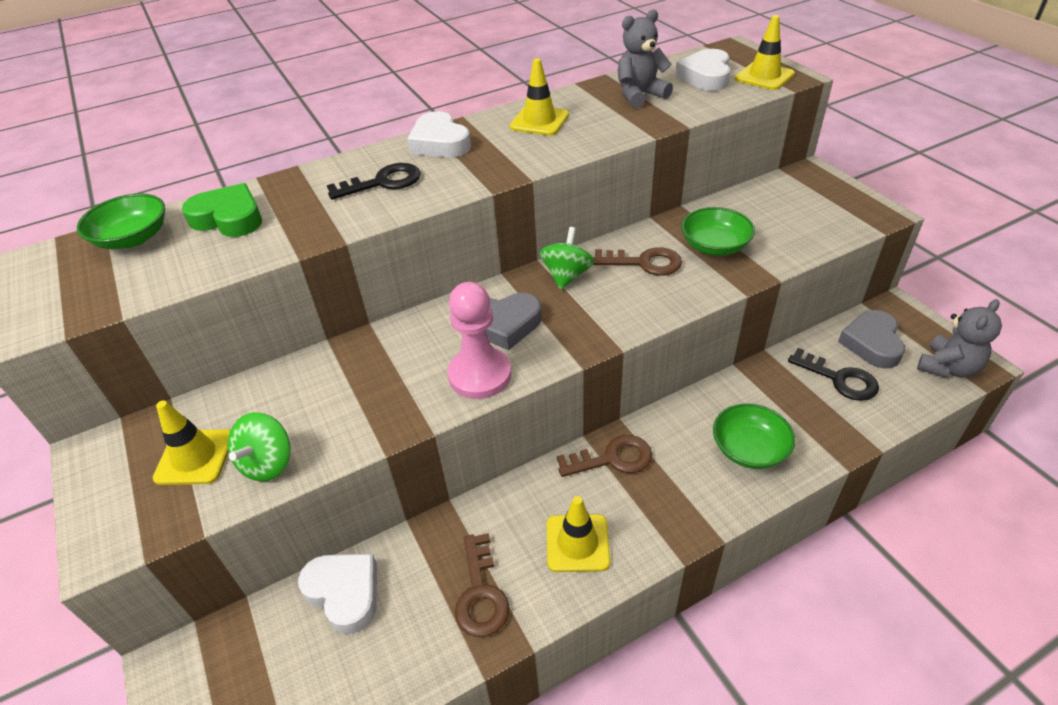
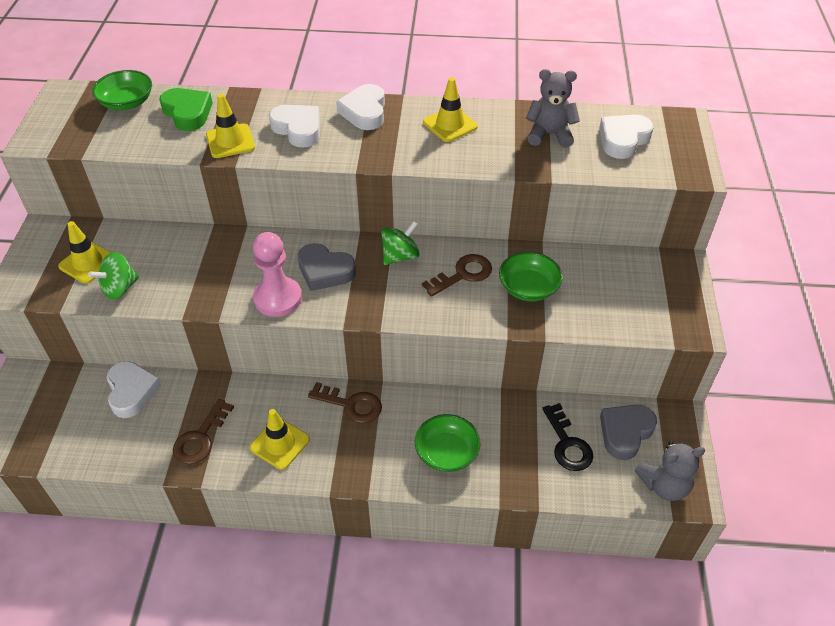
camera: 30 degrees right, 5 degrees up
(383, 182) = (298, 129): black key -> white heart
(644, 263) = (463, 274): brown key -> brown key turned 75 degrees counterclockwise
(764, 76) = (670, 162): yellow traffic cone -> yellow traffic cone (230, 141)

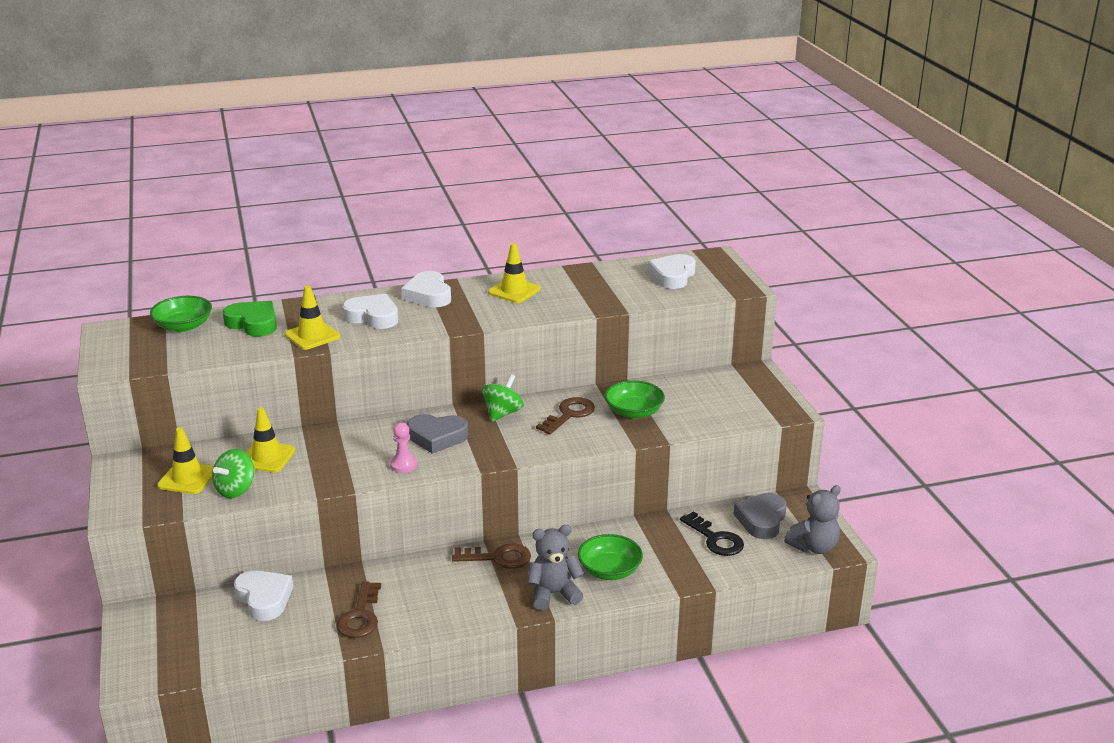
camera: 20 degrees left, 20 degrees down
(278, 298) = (403, 465): pink pawn -> pink pawn, size x0.55
(280, 443) = (444, 601): yellow traffic cone -> yellow traffic cone (267, 457)
(549, 134) = (607, 283): grey teddy bear -> grey teddy bear (553, 594)

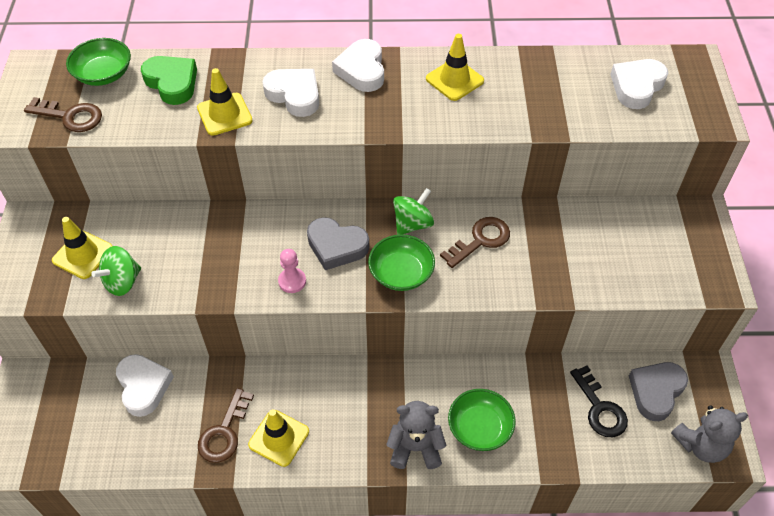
camera: 15 degrees right, 25 degrees up
(267, 457) = (164, 240): yellow traffic cone -> yellow traffic cone (279, 438)
(498, 558) = (375, 383): brown key -> brown key (70, 117)
(634, 412) = (550, 251): green bowl -> green bowl (401, 273)

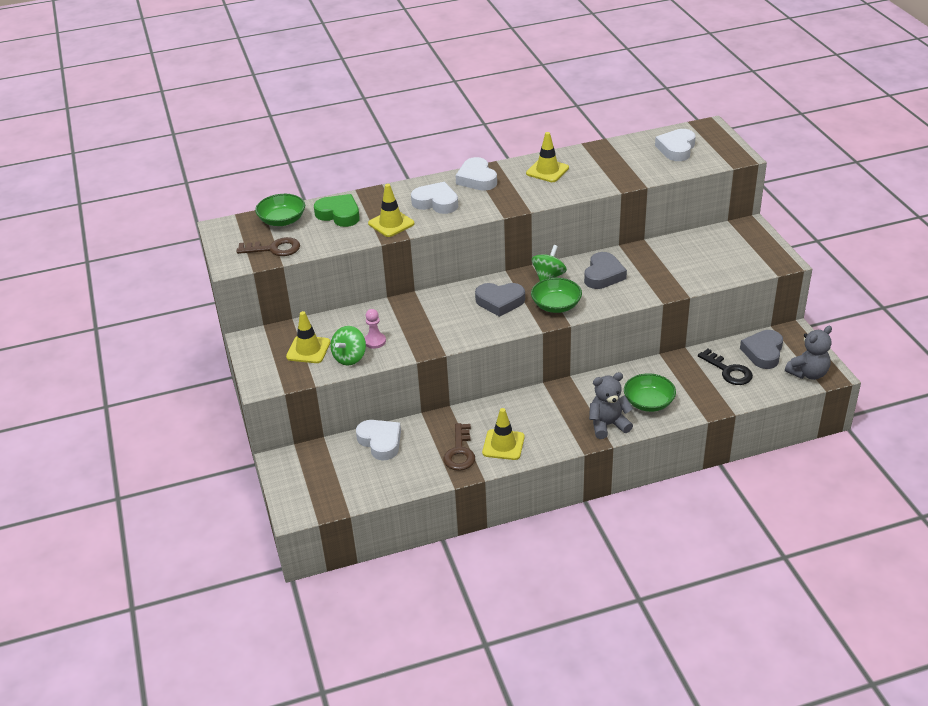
camera: 15 degrees left, 15 degrees down
(292, 281) = (478, 328): pink pawn -> pink pawn (375, 341)
(481, 240) = (603, 275): brown key -> grey heart

